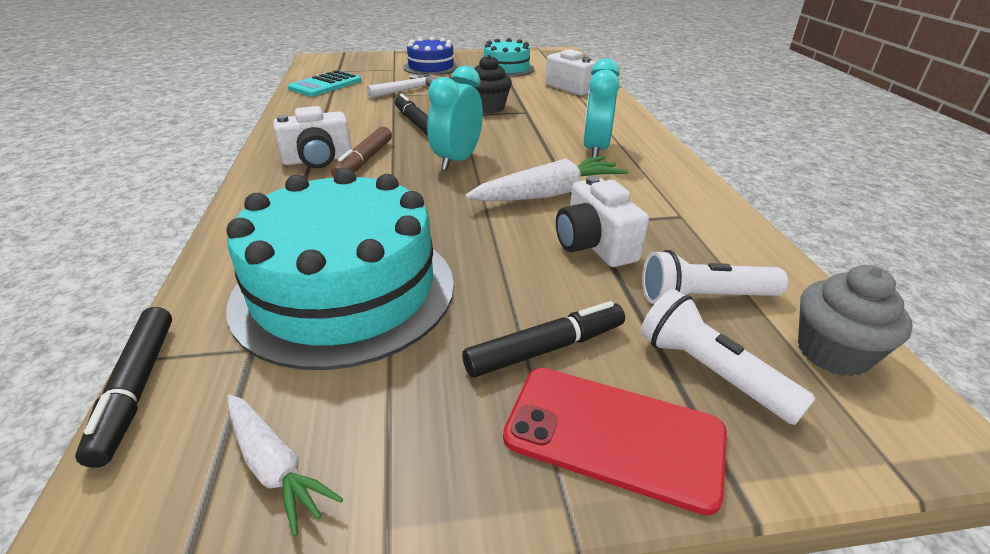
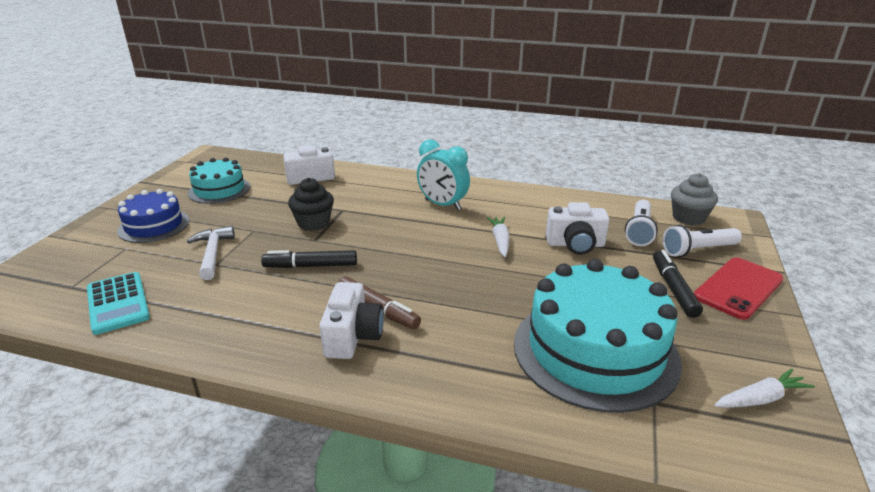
camera: 65 degrees left, 5 degrees down
(136, 389) = (691, 462): black marker -> none
(457, 161) = (416, 263): turquoise clock -> none
(548, 194) = (500, 241): white carrot -> white carrot, size x0.60

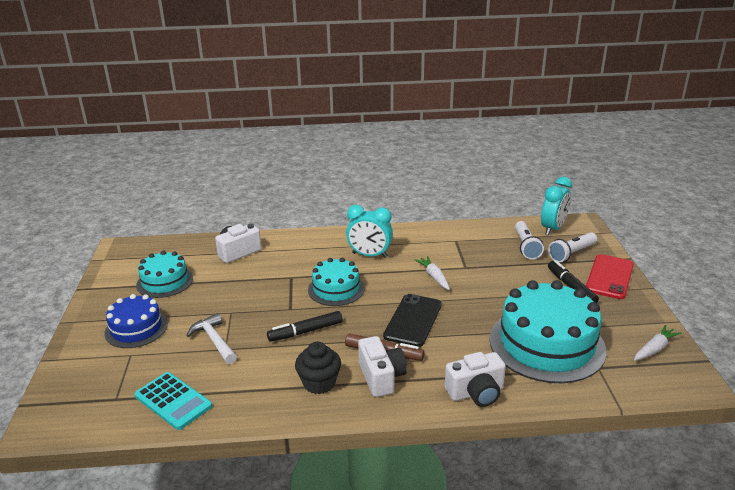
camera: 20 degrees left, 0 degrees up
(313, 223) = (277, 294): black cupcake -> black cupcake (319, 383)
(379, 230) = (336, 289): none -> turquoise cake
(440, 282) = (413, 320): none -> black phone
(575, 244) = (489, 268): white camera -> white camera (476, 392)
(688, 218) = (553, 228): grey cupcake -> turquoise clock

